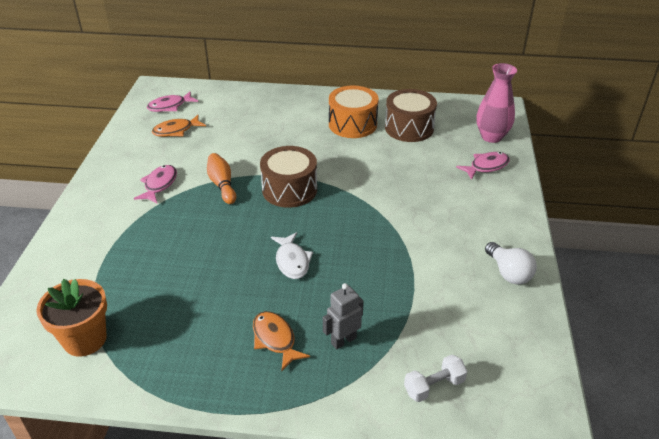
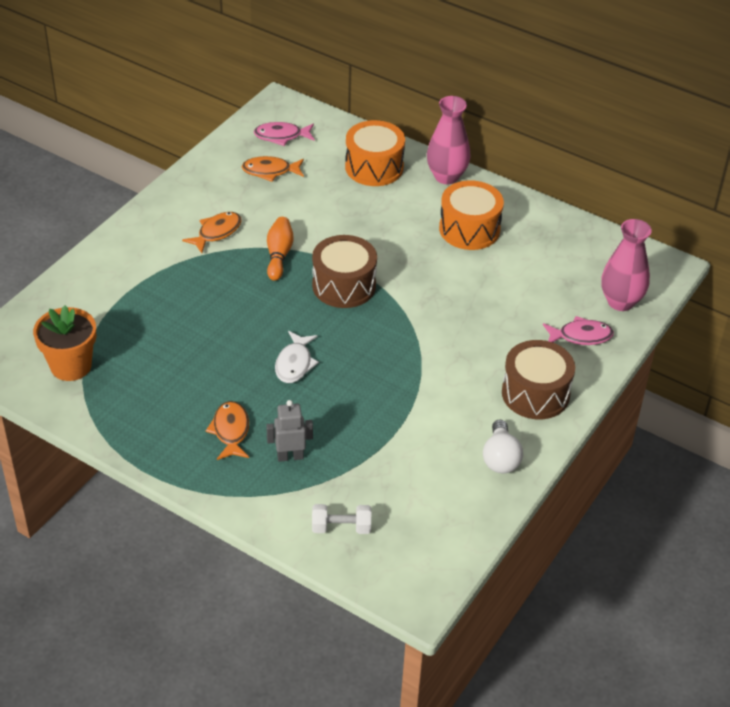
camera: 25 degrees right, 5 degrees up
(159, 185) = (217, 232): pink fish -> orange fish
(254, 106) = (374, 167): none -> orange drum
(310, 97) = (446, 176): none -> pink vase
(409, 128) = (531, 256): brown drum -> brown drum (535, 393)

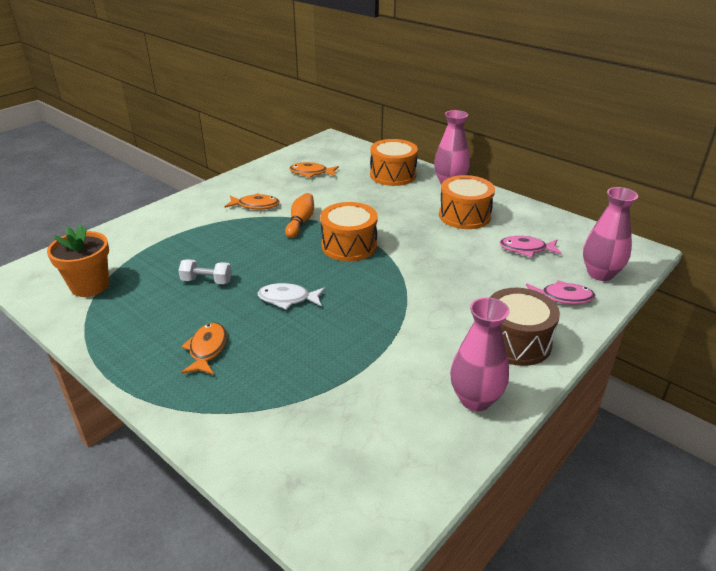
camera: 10 degrees right, 10 degrees down
(217, 232) = (255, 205): orange fish -> orange fish turned 45 degrees clockwise
(281, 136) = (326, 155): pink fish -> pink fish (526, 249)
(290, 456) = (256, 377): grey robot -> none
(294, 363) = (288, 299): white fish -> white fish turned 75 degrees clockwise
(341, 527) = (287, 456): white dumbbell -> white dumbbell (207, 281)
(344, 285) = (349, 245): brown drum -> orange drum
(500, 458) = (475, 399): white light bulb -> pink vase

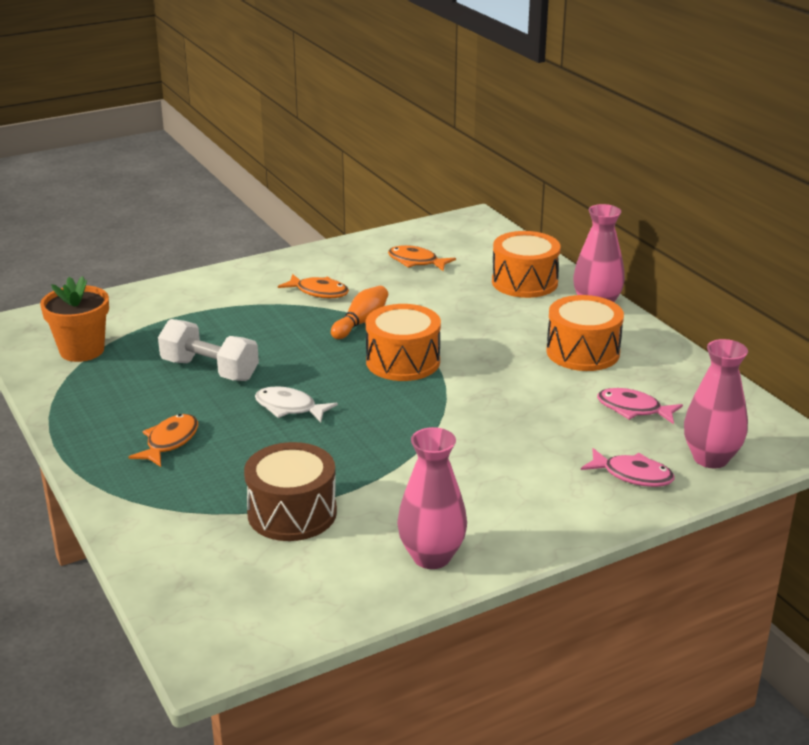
camera: 20 degrees right, 5 degrees down
(207, 281) = (210, 370): white dumbbell -> white dumbbell, size x1.62
(516, 342) = (529, 510): brown drum -> brown drum (292, 513)

